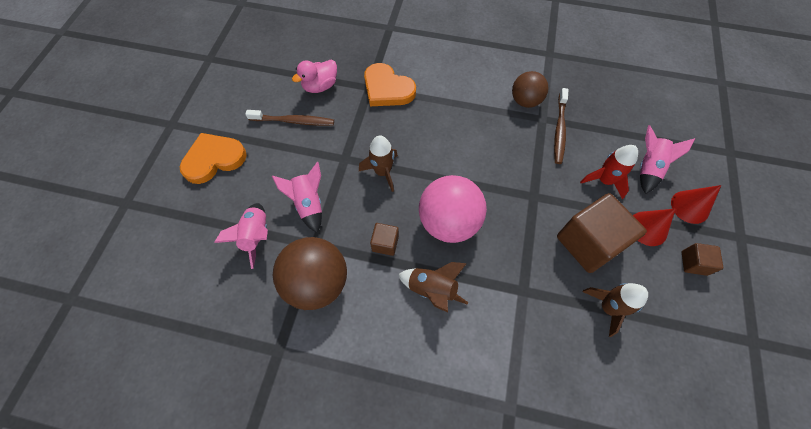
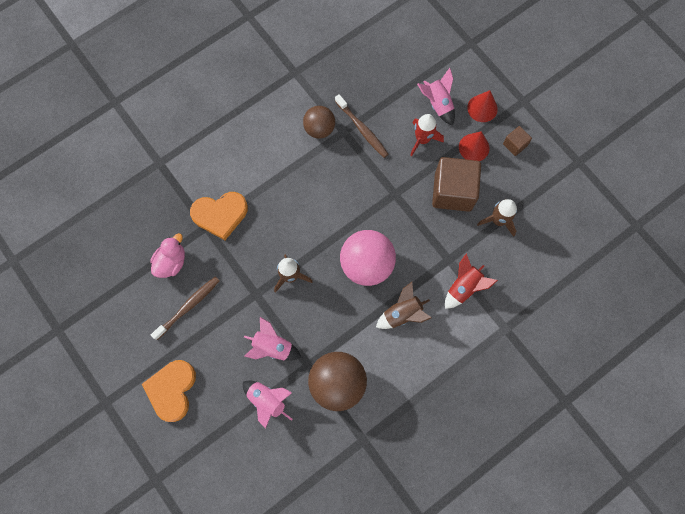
camera: 50 degrees left, 10 degrees up
(320, 86) = (171, 262): pink duck -> pink duck turned 150 degrees counterclockwise
(385, 243) = (346, 318): brown cube -> none
(511, 328) = (464, 287): none -> red rocket

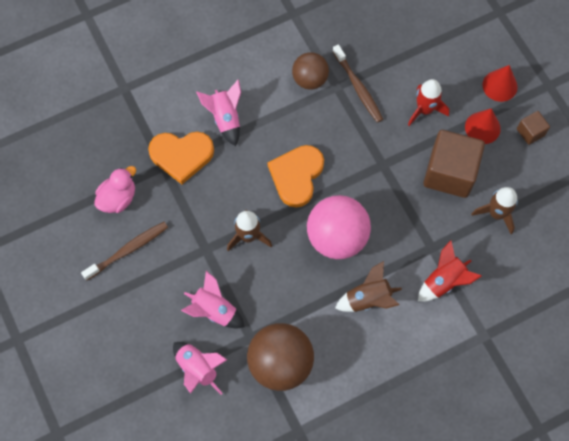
camera: 10 degrees right, 5 degrees down
(172, 390) = (93, 338): orange heart -> orange heart (296, 176)
(437, 104) = (449, 73): pink rocket -> pink rocket (225, 118)

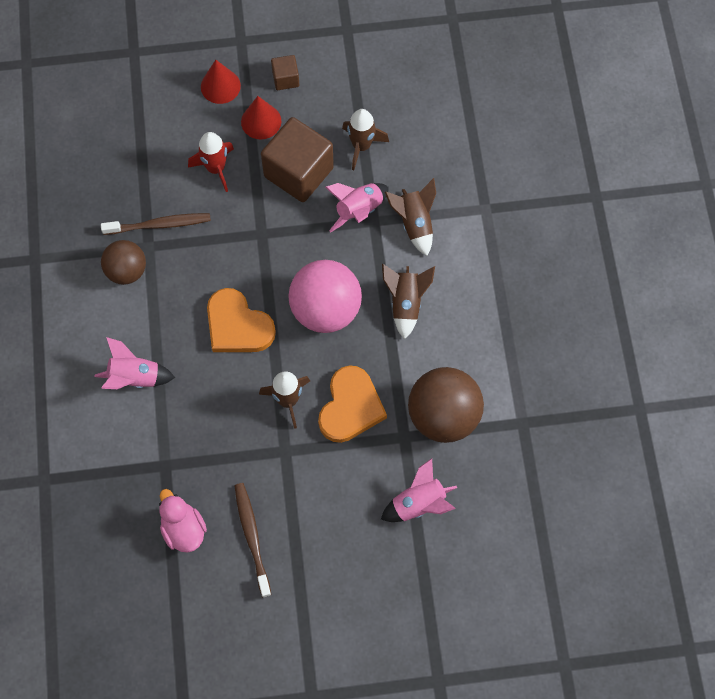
camera: 70 degrees left, 0 degrees up
(181, 155) = (160, 441): orange heart -> orange heart (350, 407)
(214, 310) = (359, 465): pink rocket -> pink rocket (359, 210)
(444, 281) = (414, 223): red rocket -> brown rocket

